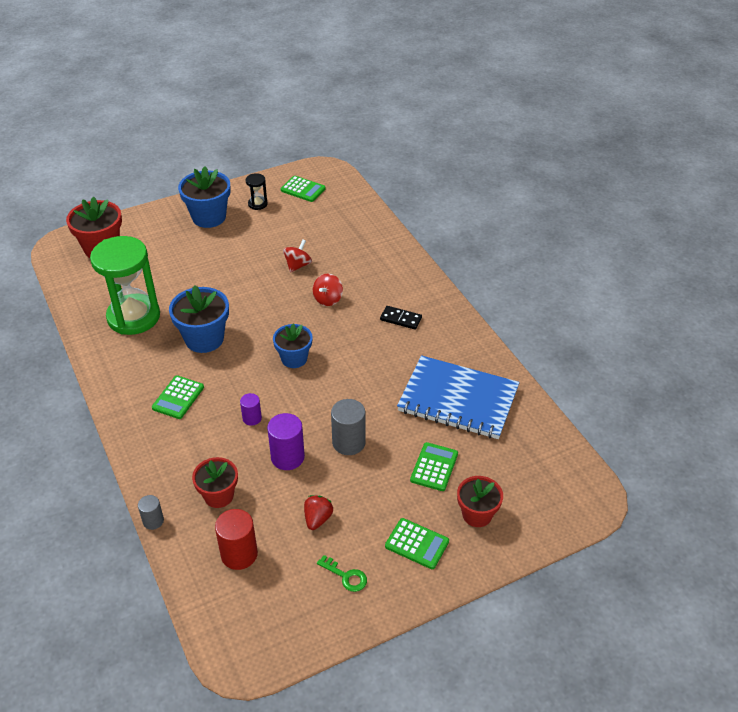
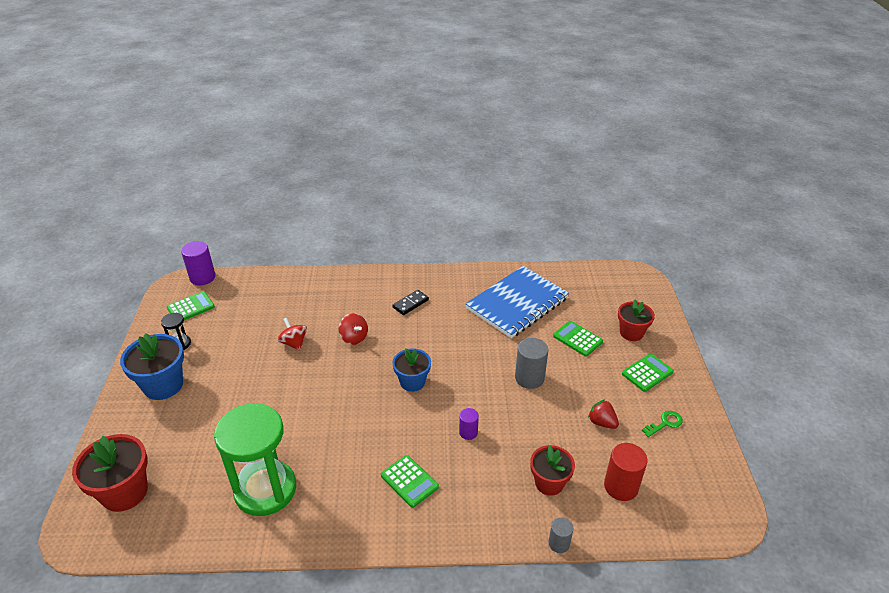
camera: 65 degrees left, 5 degrees down
(204, 339) = (342, 438): blue flower pot -> none
(287, 457) = (526, 421): purple cylinder -> purple cylinder (202, 277)

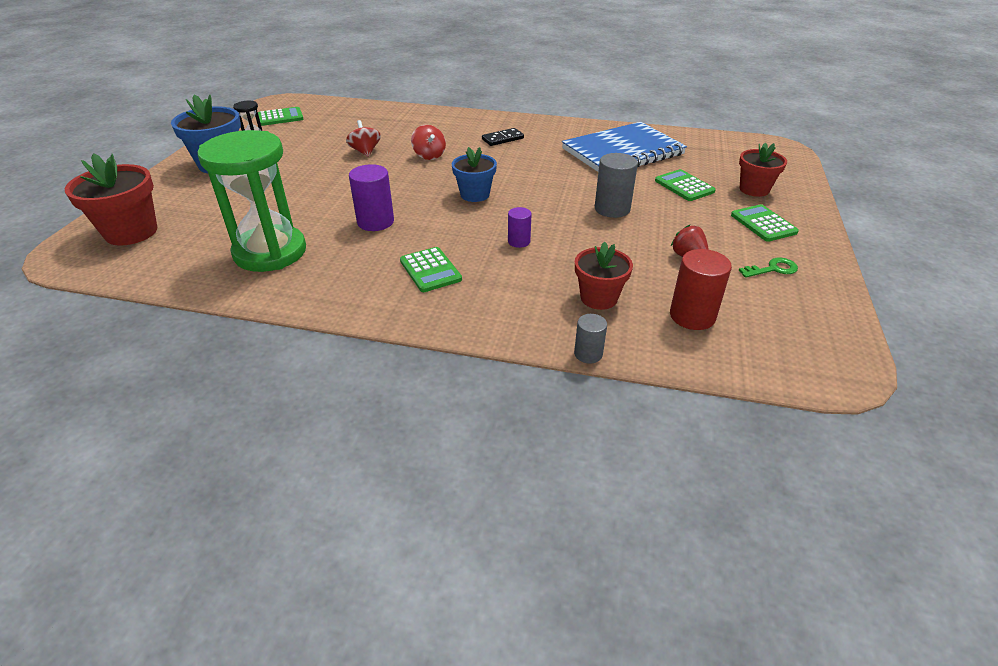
camera: 15 degrees right, 0 degrees up
(202, 277) = (304, 100): purple cylinder -> purple cylinder (375, 222)
(647, 373) = (763, 224): green calculator -> green calculator turned 90 degrees counterclockwise

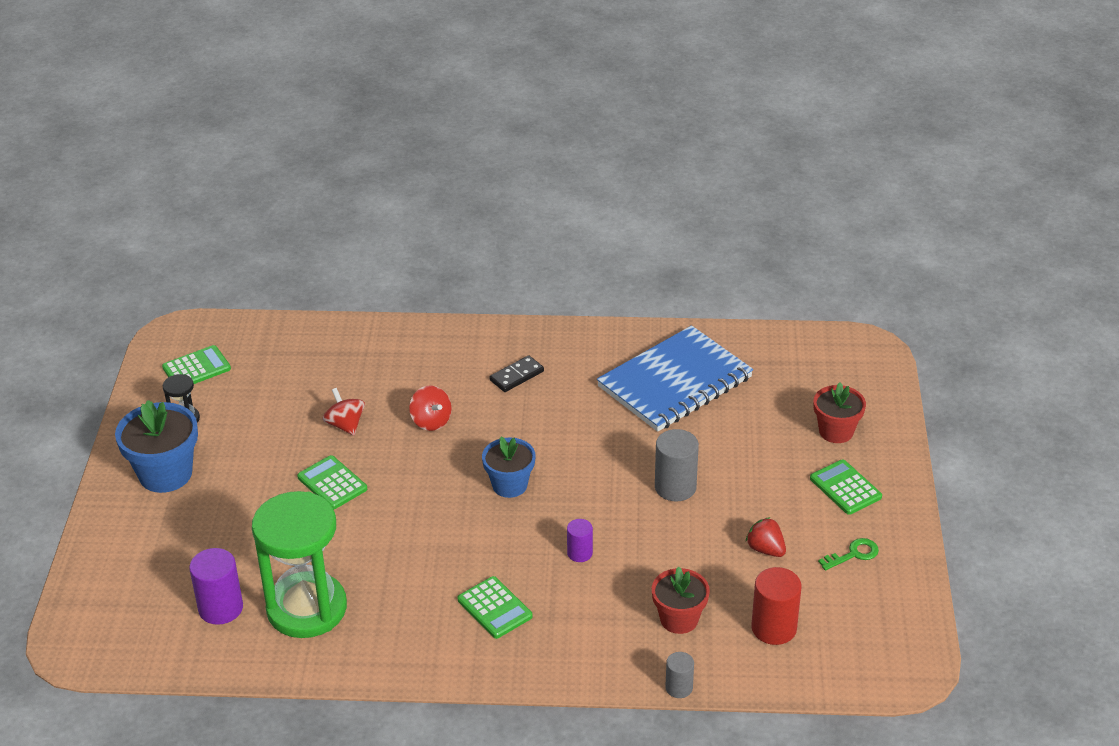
camera: 10 degrees left, 0 degrees up
(131, 232) = (127, 602): red flower pot -> none
(375, 222) = (407, 546): purple cylinder -> purple cylinder (220, 608)
(684, 186) = (755, 436): green calculator -> green calculator (332, 483)

